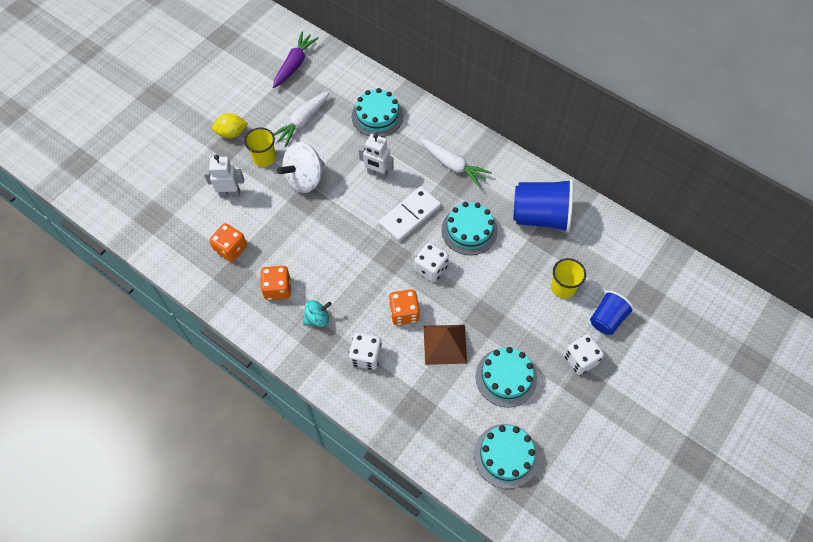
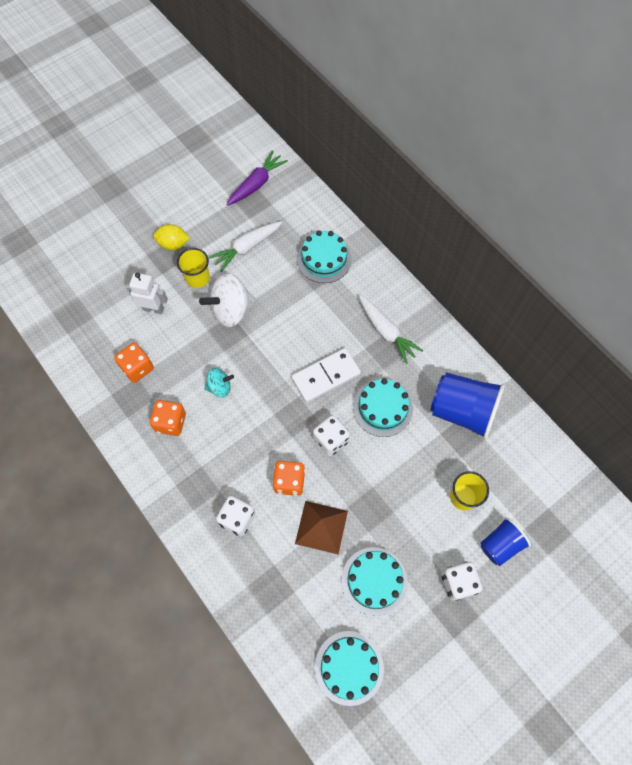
camera: 15 degrees right, 5 degrees up
(318, 318) = (201, 465): turquoise spinning top -> turquoise spinning top (220, 387)
(377, 174) = (306, 322): white robot -> none

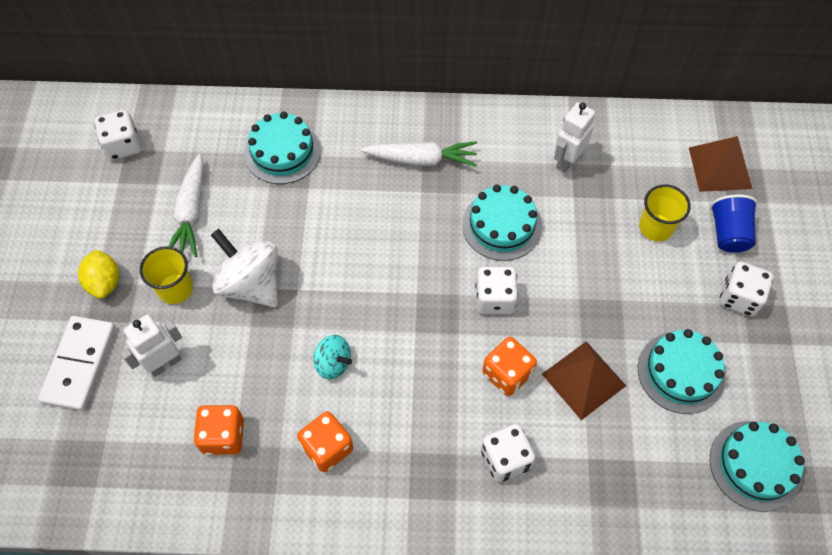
camera: 50 degrees left, 5 degrees down
(173, 244) = (105, 282): yellow lemon -> yellow lemon turned 60 degrees counterclockwise
(220, 387) = (333, 363): turquoise spinning top -> turquoise spinning top turned 90 degrees clockwise
(231, 310) = (251, 284): white spinning top -> white spinning top turned 120 degrees clockwise
(257, 184) = (123, 145): purple carrot -> white dice
(326, 376) = (419, 250): white domino -> white domino (80, 364)
(462, 411) = (567, 161): blue cup -> white robot
(546, 506) = (720, 167): none -> brown pyramid

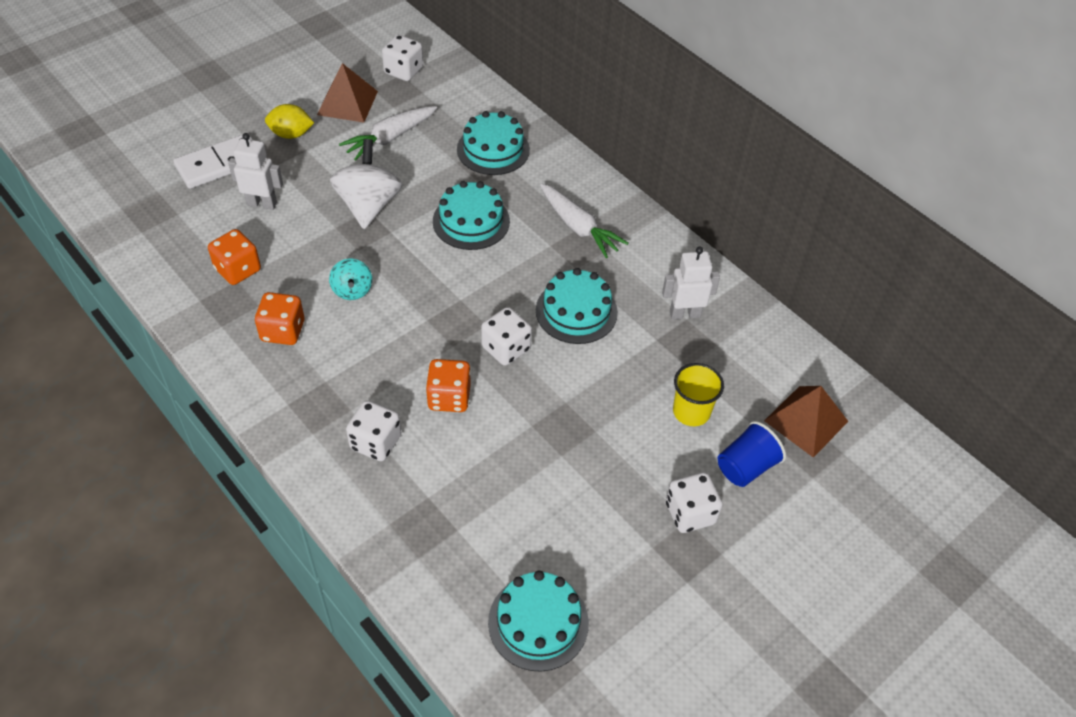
camera: 45 degrees right, 10 degrees down
(105, 282) = (291, 134): yellow lemon -> yellow lemon turned 60 degrees clockwise
(175, 288) = (323, 170): yellow cup -> none
(584, 379) = (495, 450): brown pyramid -> brown pyramid (347, 103)
(681, 372) = (571, 513): turquoise cake -> turquoise cake (471, 221)

